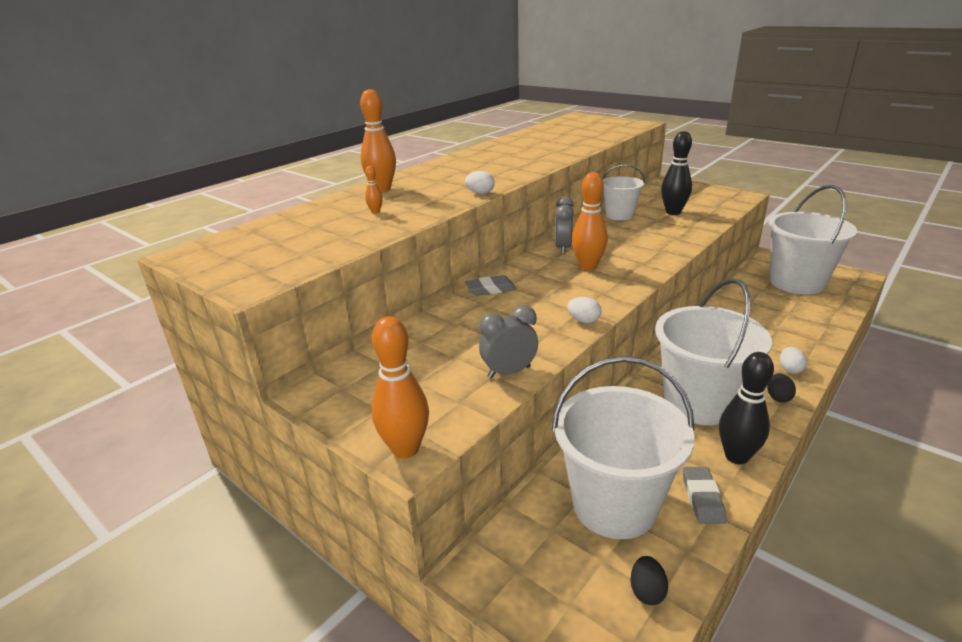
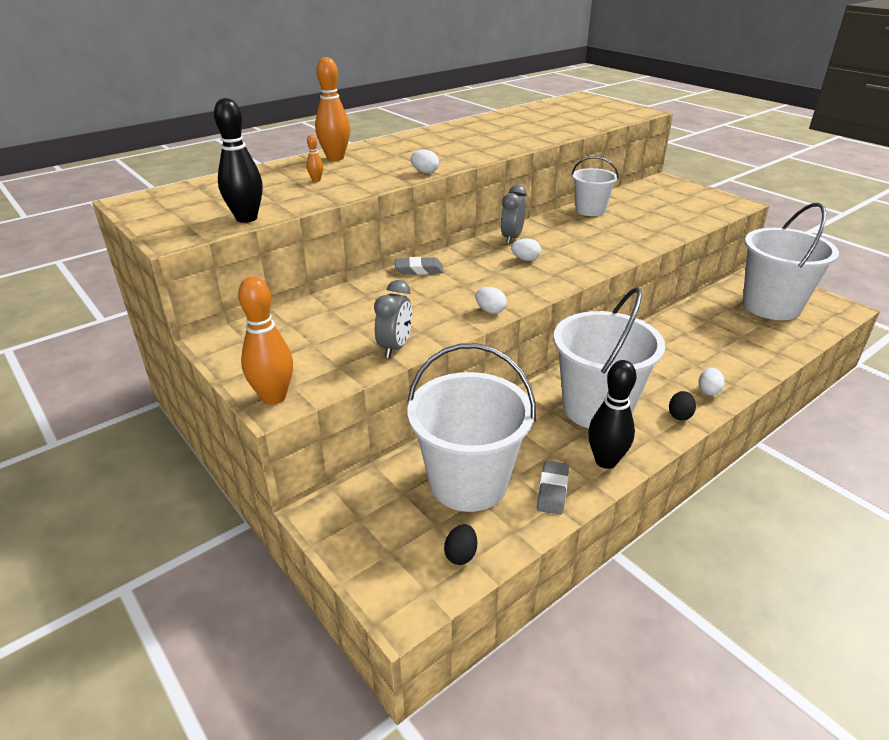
camera: 10 degrees right, 5 degrees up
(509, 372) = (395, 347): grey clock -> grey clock turned 120 degrees clockwise
(588, 266) = (525, 259): orange bowling pin -> white egg
(673, 212) = (648, 214): black bowling pin -> black bowling pin (246, 218)

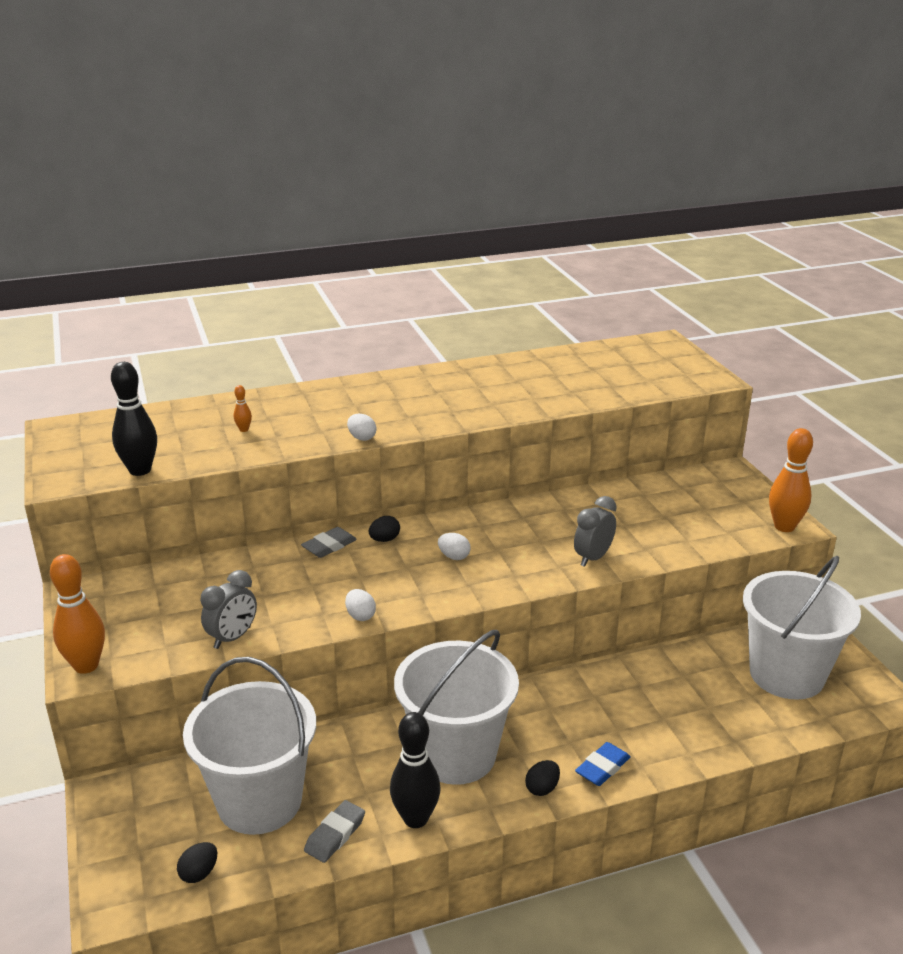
camera: 20 degrees right, 5 degrees down
(335, 158) = (289, 399): orange bowling pin -> orange bowling pin (784, 527)
(419, 269) = (329, 546): grey eraser -> grey eraser turned 60 degrees counterclockwise
(460, 258) = (384, 540): none -> black egg
(511, 238) = (463, 524): grey clock -> grey clock (593, 558)
(590, 210) = (591, 501): white bucket -> none
(708, 391) = (602, 767): white egg -> blue eraser

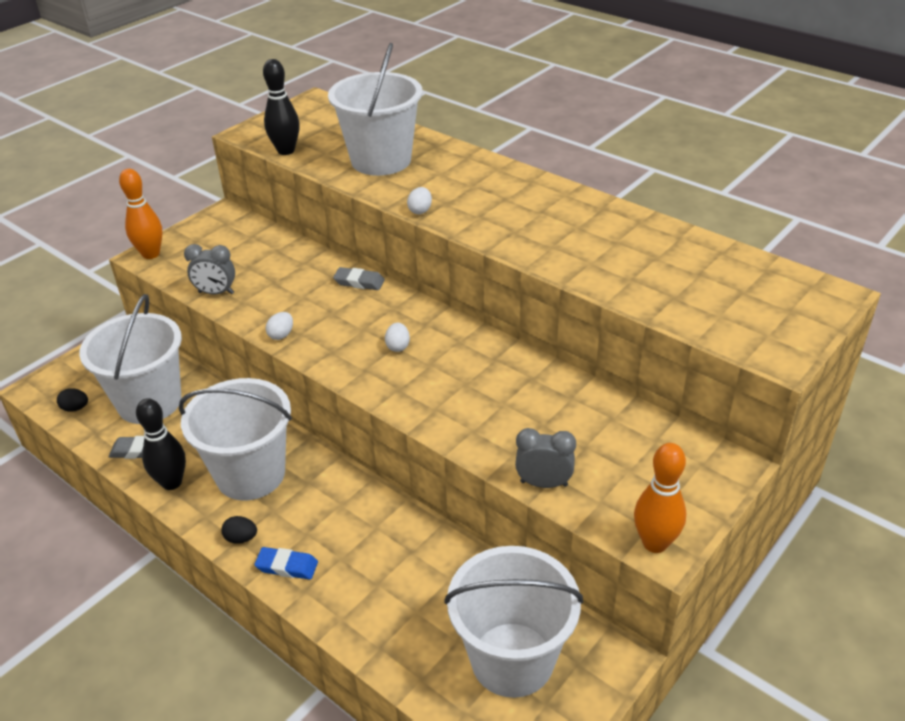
camera: 60 degrees right, 10 degrees up
(244, 430) = (381, 160): orange bowling pin -> white bucket
(384, 540) = (391, 303): black egg -> none
(593, 558) = (466, 424): grey clock -> grey clock (543, 483)

